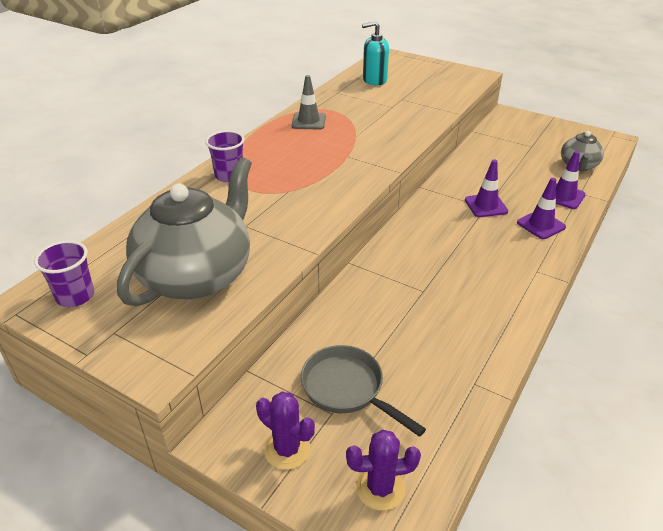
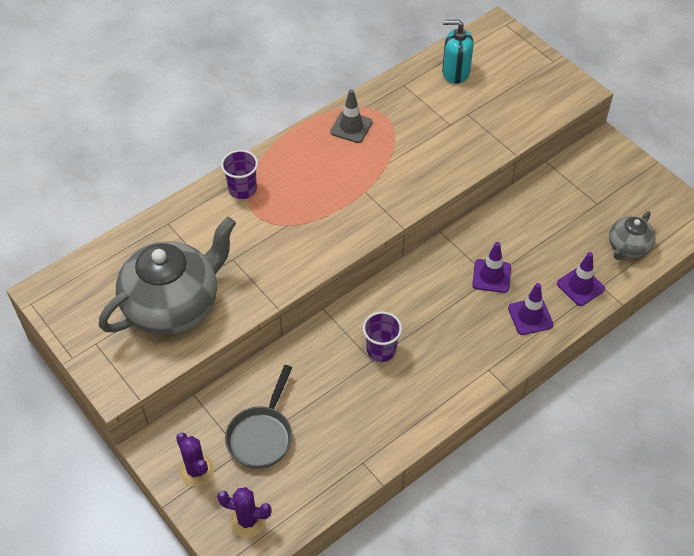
camera: 20 degrees right, 15 degrees up
(75, 296) = (76, 298): purple cup -> purple cup (381, 350)
(347, 389) = (262, 435): grey pan -> grey pan turned 135 degrees counterclockwise

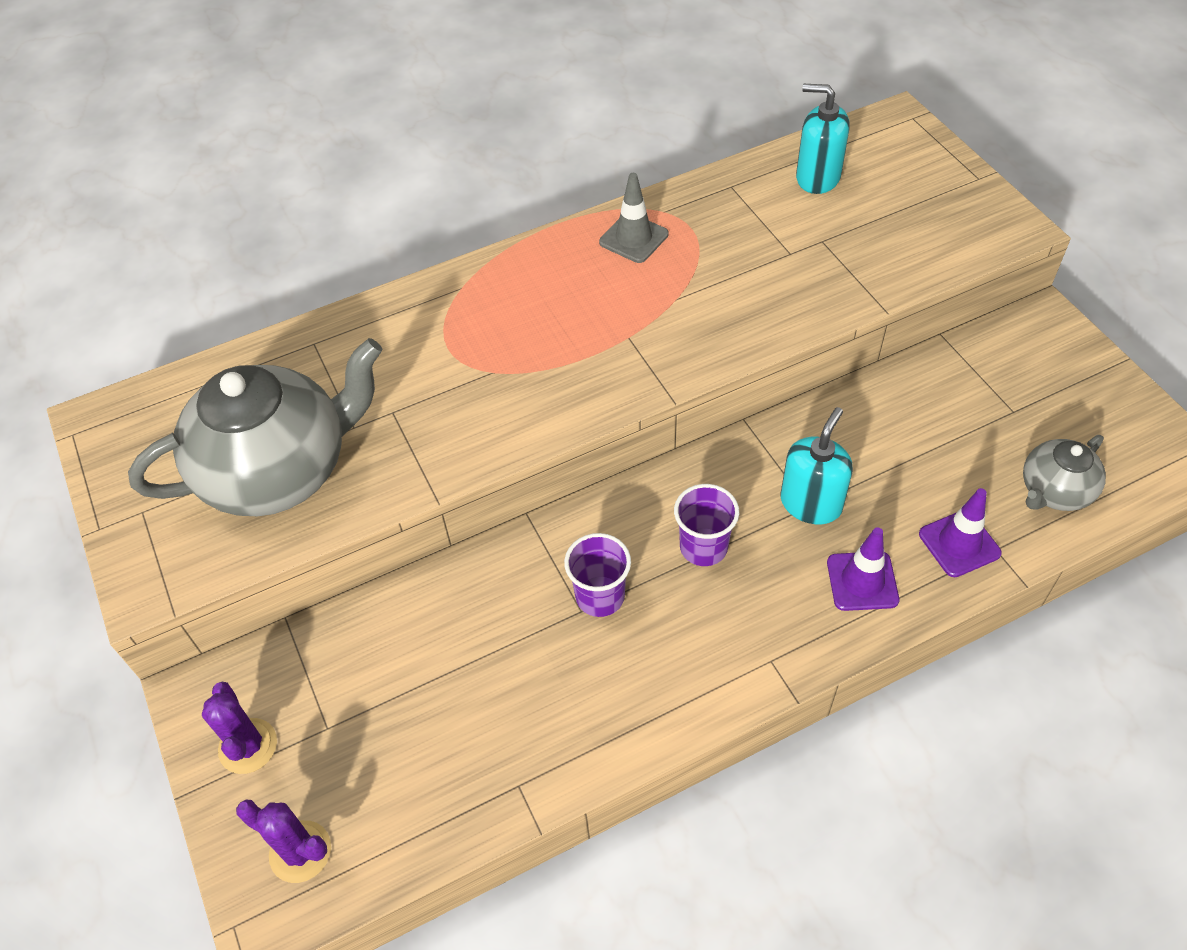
camera: 15 degrees right, 0 degrees up
(242, 189) = (441, 309): purple cup -> purple cup (703, 547)
(262, 435) = (368, 706): grey pan -> none
(491, 276) = (811, 503): purple traffic cone -> turquoise soap dispenser

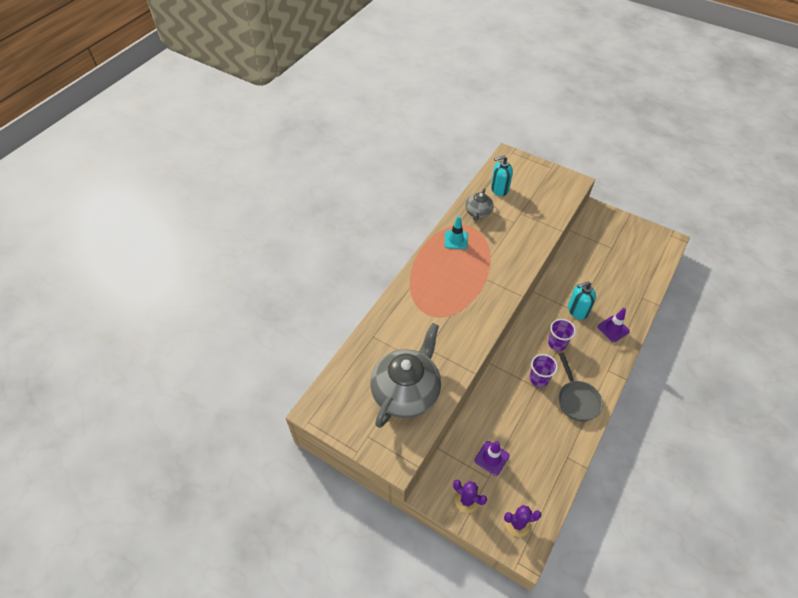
camera: 35 degrees left, 0 degrees up
(633, 238) = (456, 240): grey traffic cone -> turquoise traffic cone
(645, 682) = (577, 399): none -> grey pan
(811, 503) = (577, 310): turquoise soap dispenser -> turquoise soap dispenser turned 105 degrees counterclockwise
(959, 544) = (630, 301): purple traffic cone -> purple traffic cone (491, 458)
(1054, 491) = (643, 269): grey teapot -> grey teapot (478, 213)

